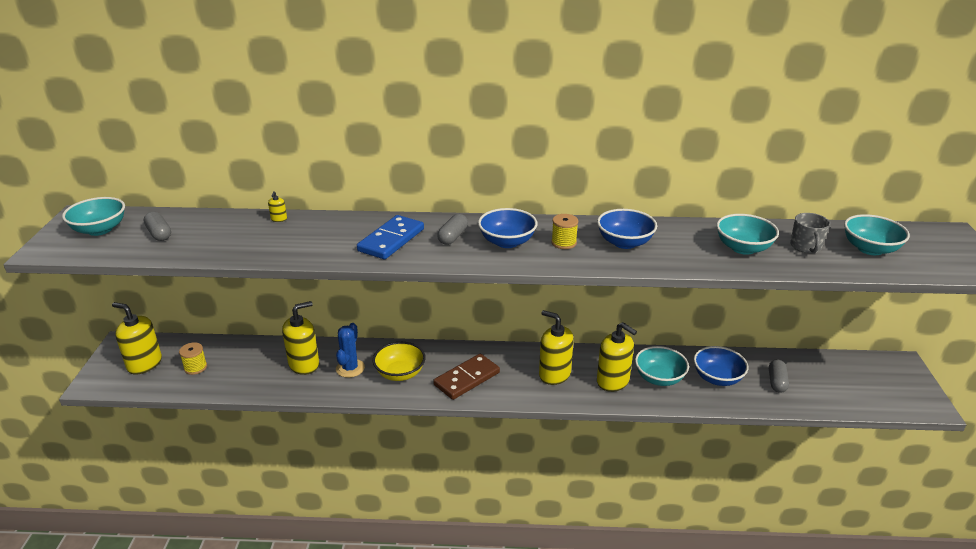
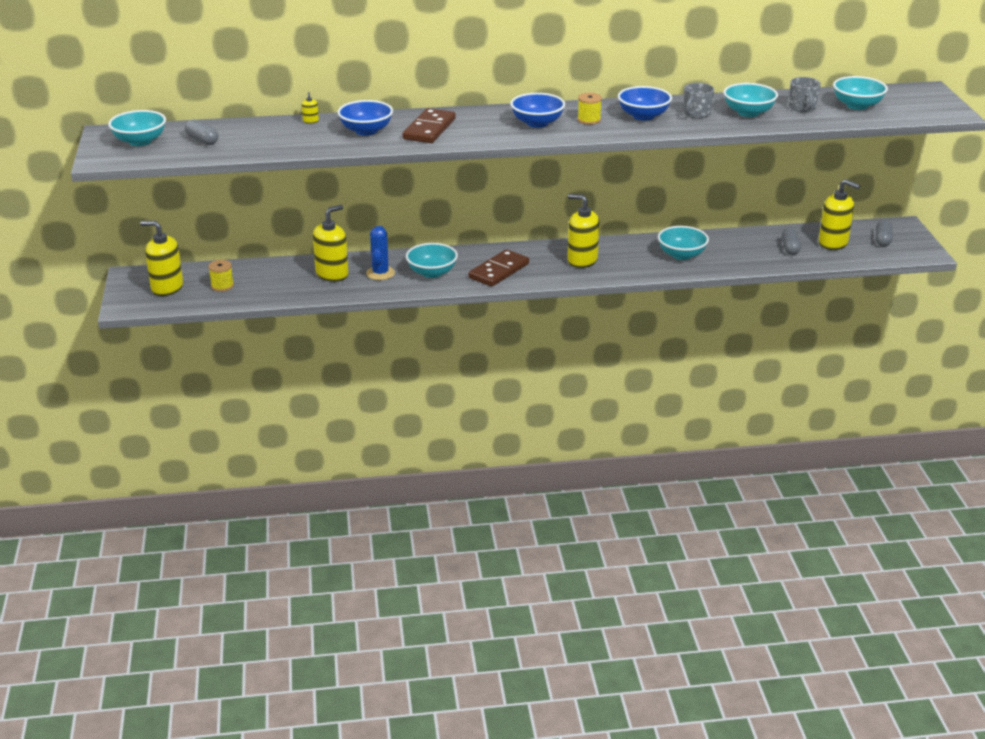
camera: 10 degrees left, 0 degrees up
(391, 240) = (429, 129): blue domino -> brown domino
(400, 373) = (432, 273): yellow bowl -> turquoise bowl
(453, 237) = (485, 123): grey capsule -> grey capsule (882, 240)
(613, 381) = (639, 261): yellow soap dispenser -> yellow soap dispenser (833, 243)
(684, 245) = (696, 114): none -> grey mug
(717, 378) = (735, 250): blue bowl -> blue bowl (366, 131)

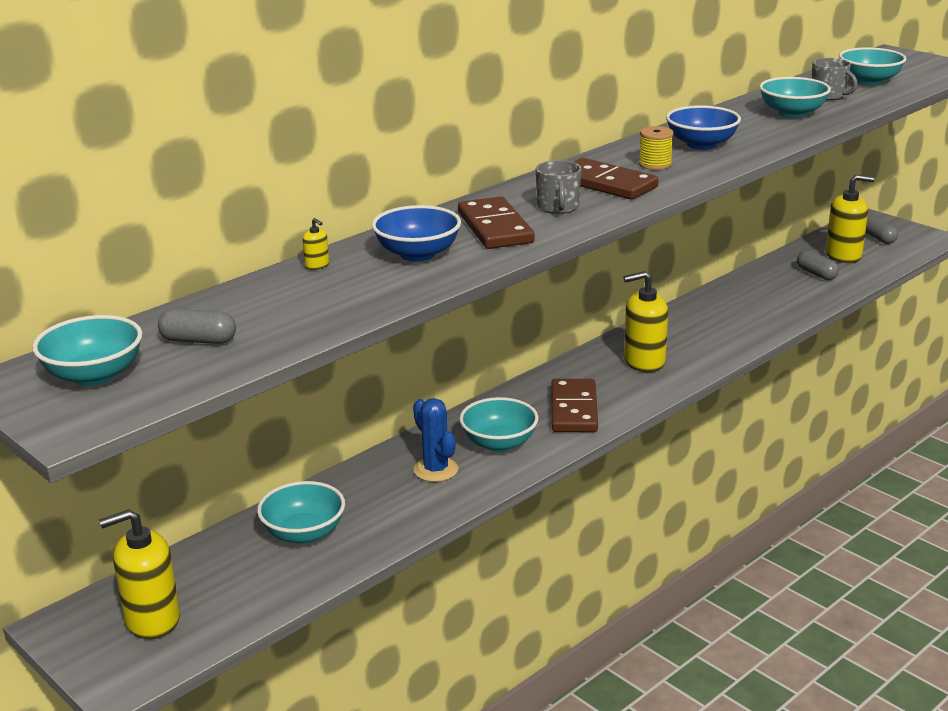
camera: 35 degrees left, 5 degrees down
(222, 286) = (237, 580): yellow spool -> none
(332, 274) = (374, 497): yellow soap dispenser -> none
(537, 123) = (606, 184): blue bowl -> brown domino
(681, 255) = (731, 318): turquoise bowl -> turquoise bowl (304, 533)
(696, 114) = (747, 128): grey mug -> grey mug (558, 207)

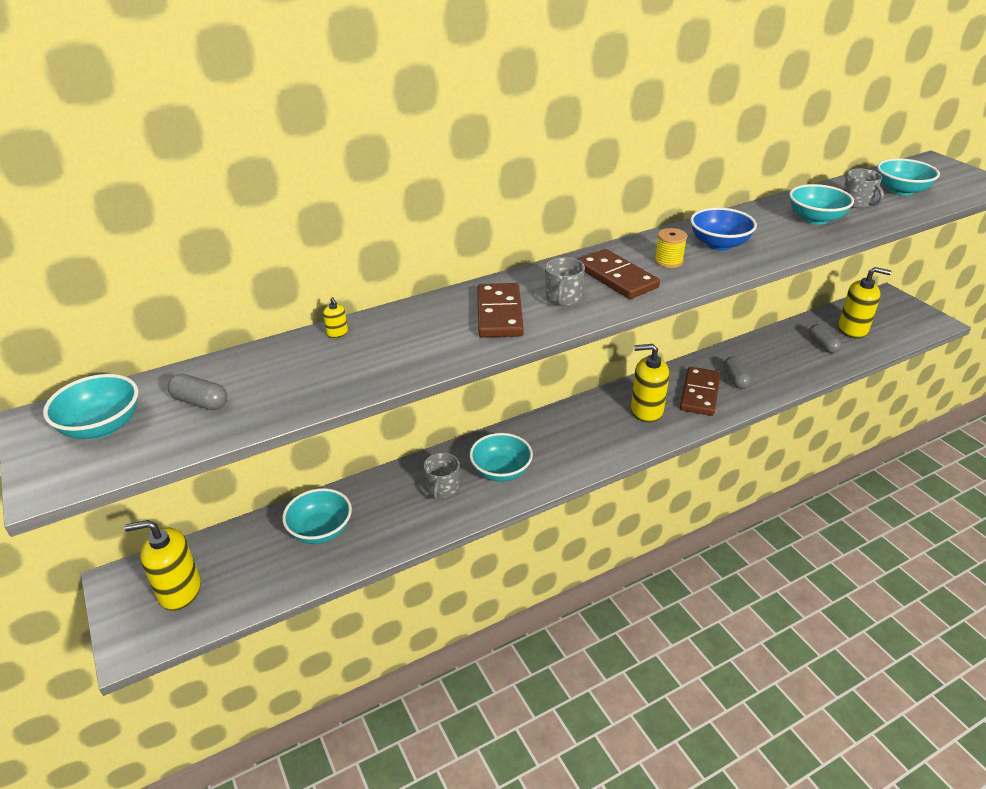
camera: 15 degrees right, 10 degrees up
(417, 254) = (422, 334): blue bowl -> none
(435, 470) = (442, 488): blue cactus -> grey mug
(573, 409) = (572, 448): brown domino -> brown domino (699, 393)
(878, 238) = (889, 316): grey capsule -> grey capsule (735, 379)

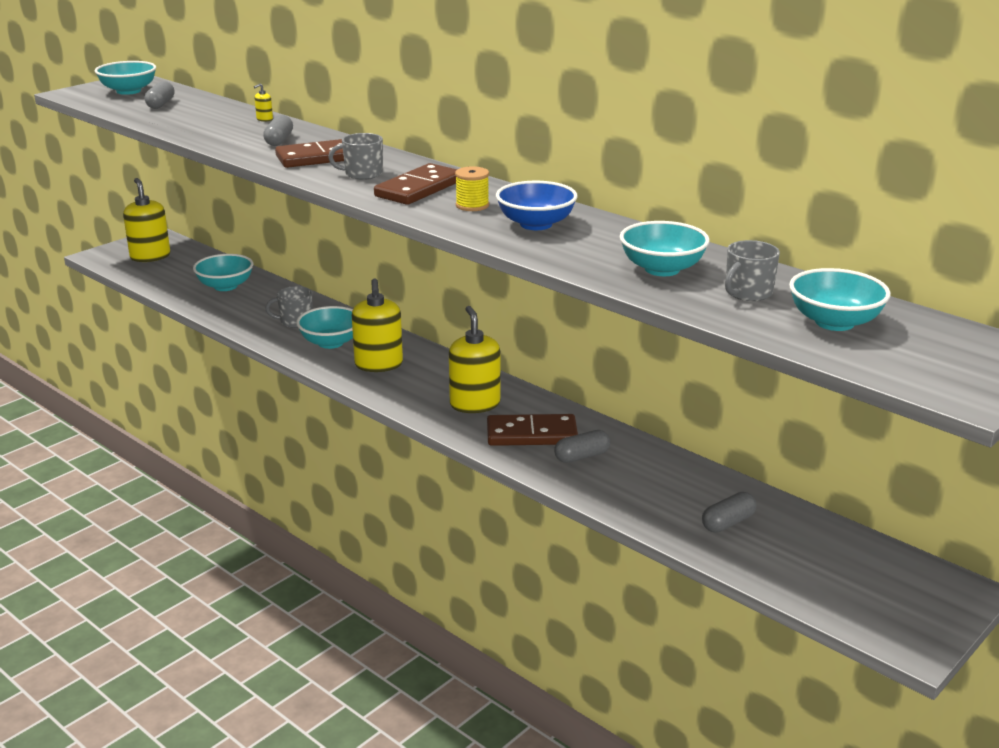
camera: 70 degrees right, 10 degrees down
(425, 331) = (279, 140): none -> grey capsule
(852, 329) = (801, 551): yellow soap dispenser -> yellow soap dispenser (378, 364)

